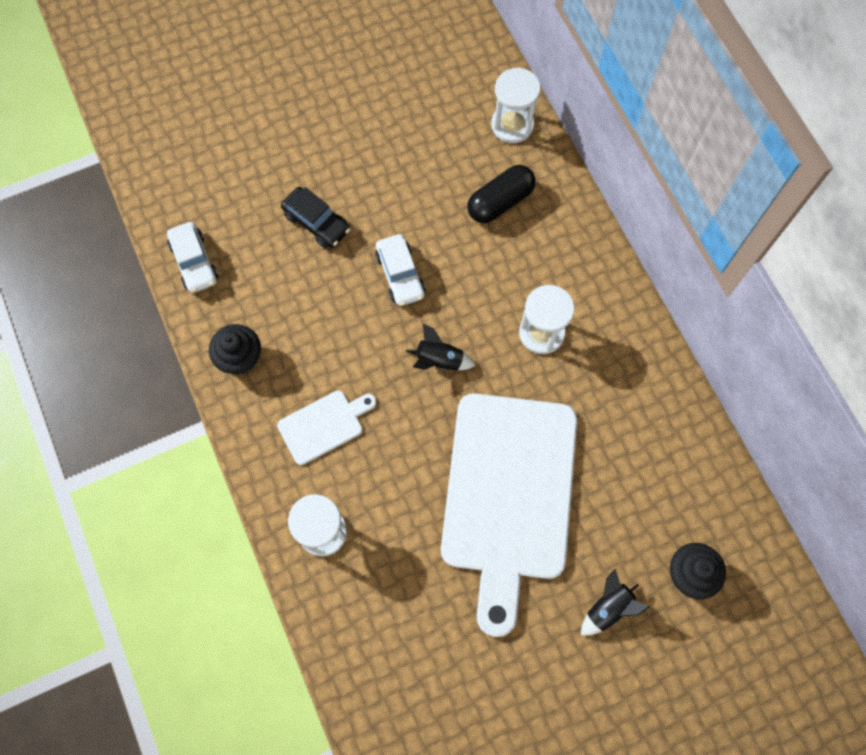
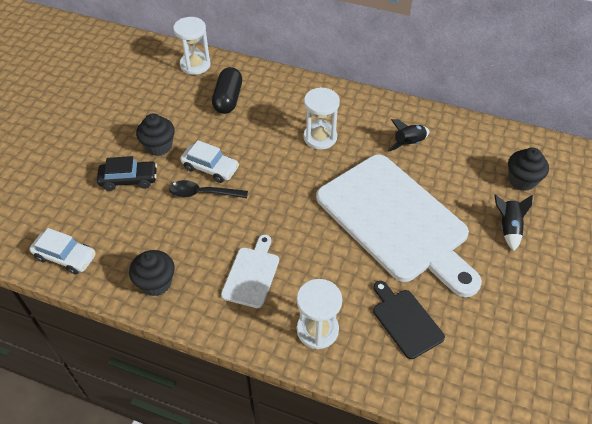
camera: 45 degrees left, 20 degrees down
(366, 298) = (203, 193): none -> black spoon
(378, 205) = (159, 146): none -> black cupcake
(403, 598) = (405, 321): none -> black cutting board
(439, 360) = (281, 190): black rocket -> black rocket (409, 143)

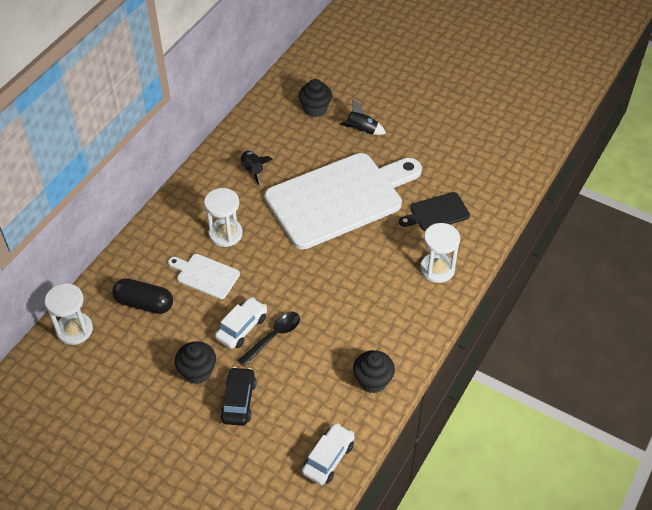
camera: 80 degrees left, 0 degrees up
(203, 193) = (274, 336): black spoon -> black spoon turned 150 degrees counterclockwise
(252, 274) = (376, 307): white cutting board -> white cutting board (205, 275)

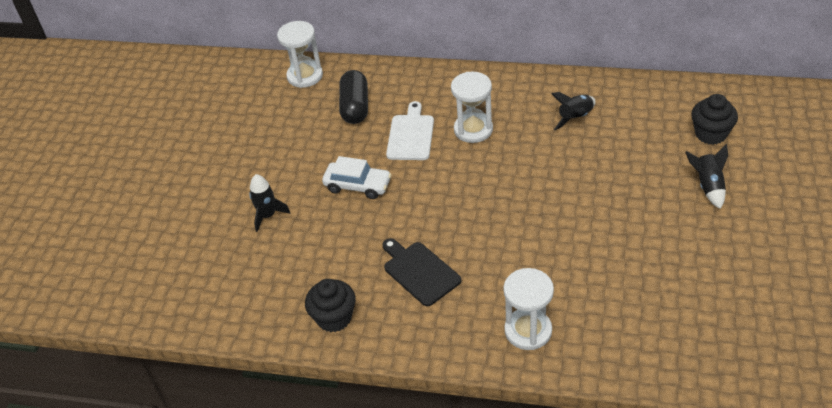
camera: 75 degrees right, 5 degrees down
(197, 372) = (291, 173): black cupcake -> none
(238, 401) = (268, 215): black car -> black rocket
(274, 336) = (357, 214): black spoon -> none
(328, 458) = (222, 311): white car -> none
(339, 198) = (583, 202): white cutting board -> none
(436, 213) = (621, 302): black cutting board -> black cutting board (419, 271)

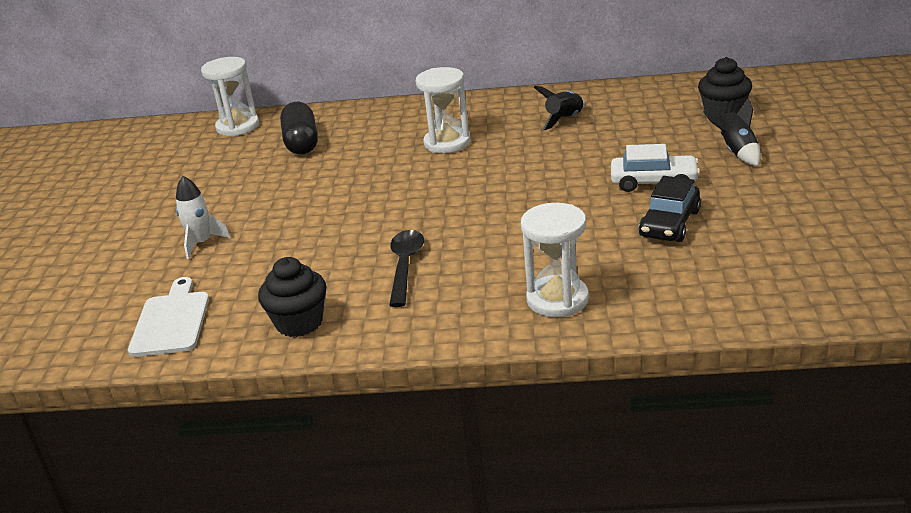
camera: 10 degrees left, 15 degrees down
(268, 215) = (201, 243): black rocket -> white rocket
(358, 186) = (314, 204): white car -> white car (654, 182)
(411, 135) = (373, 156): white cutting board -> white cutting board (171, 321)
(419, 271) = (405, 266): black cutting board -> black spoon
(632, 263) = (669, 224): none -> black car

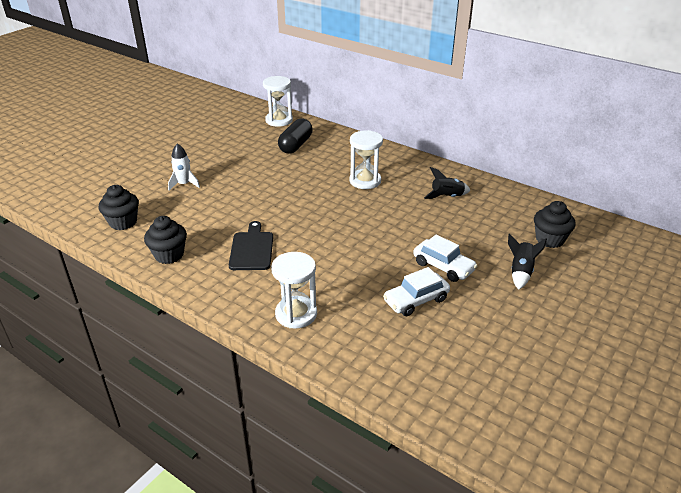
camera: 30 degrees right, 5 degrees up
(171, 321) = (123, 222): white cutting board -> black cupcake
(405, 266) = (252, 249): black spoon -> black cutting board
(669, 224) = (416, 300): black car -> white car

